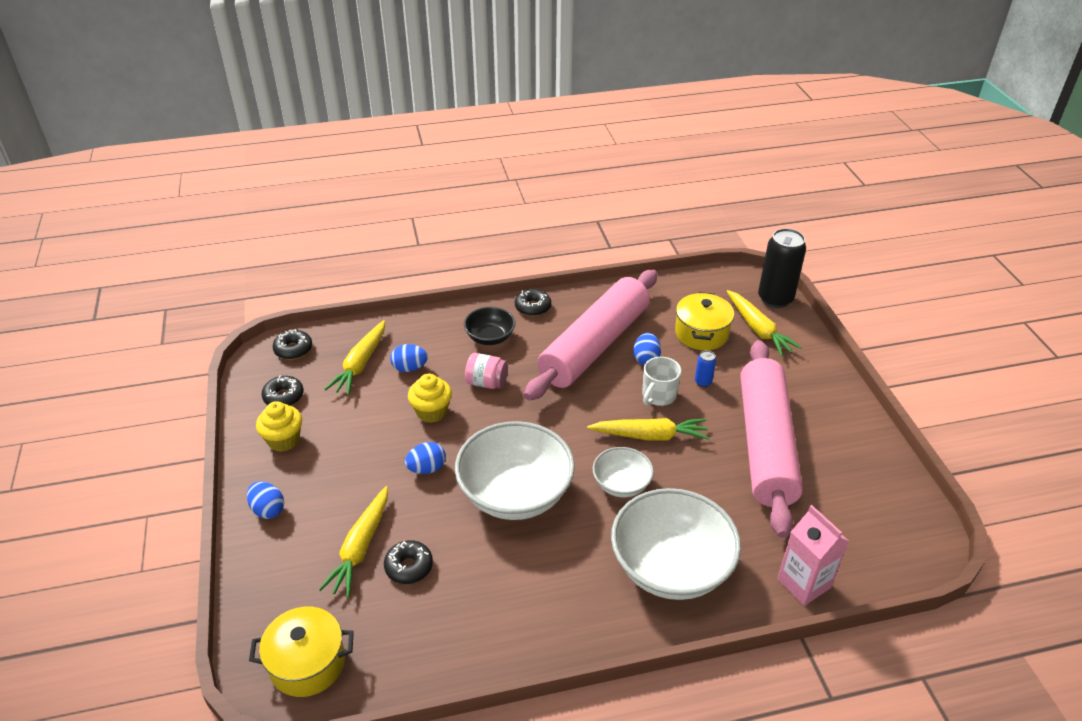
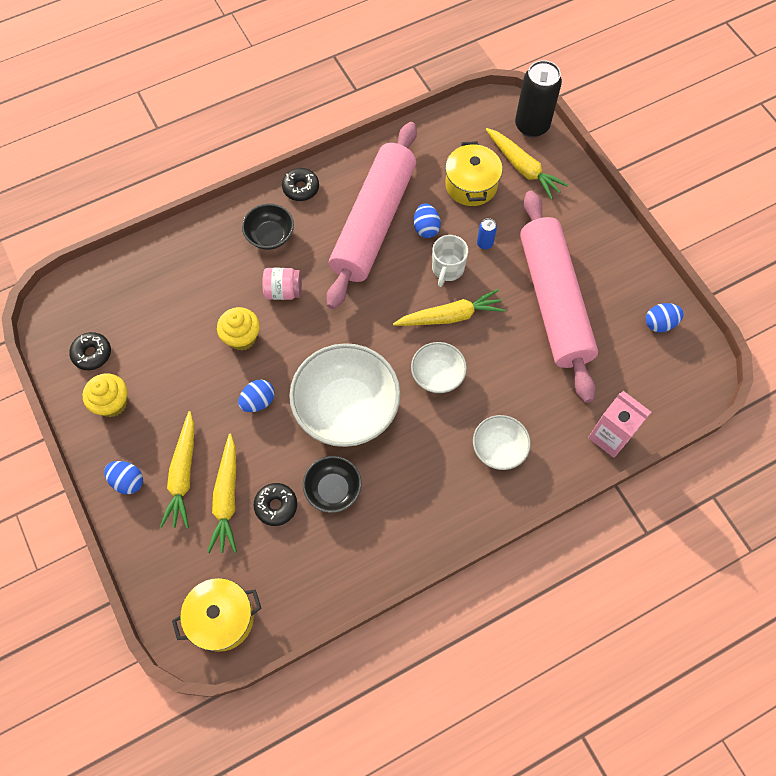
camera: 15 degrees left, 25 degrees up
(293, 349) = (79, 295): black donut -> none
(360, 364) = (153, 297): yellow carrot -> yellow carrot (183, 475)
(409, 368) = (203, 291): blue egg -> blue egg (660, 323)
(475, 565) = (333, 489): none -> black bowl
(671, 567) = (499, 449): white bowl -> white bowl, size x0.52

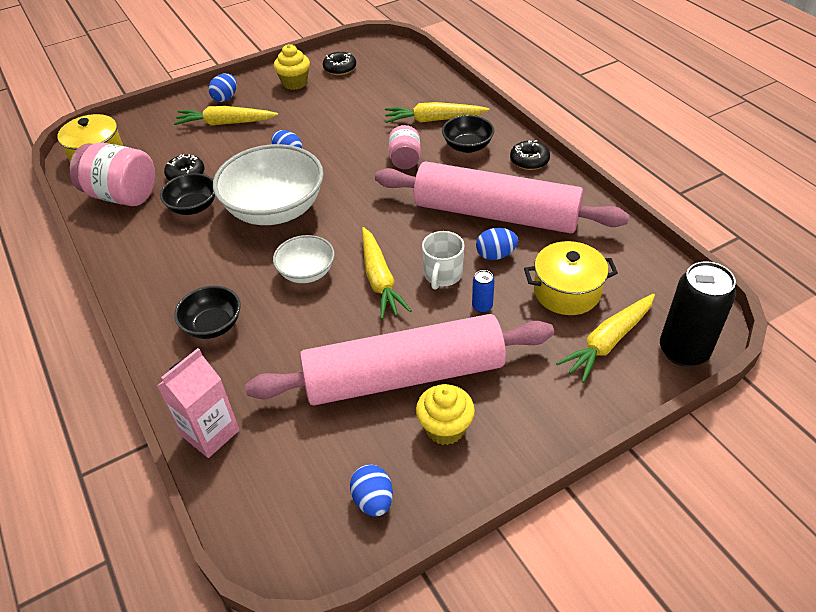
camera: 90 degrees right, 20 degrees down
(227, 498) = (199, 147): yellow carrot -> yellow carrot (434, 120)
(242, 337) = (354, 140): yellow cupcake -> yellow cupcake (445, 428)
(304, 570) = (122, 195): none -> pink jar
(447, 269) = (442, 275): white mug -> white mug turned 90 degrees counterclockwise
(499, 449) = (213, 325): white bowl -> black bowl

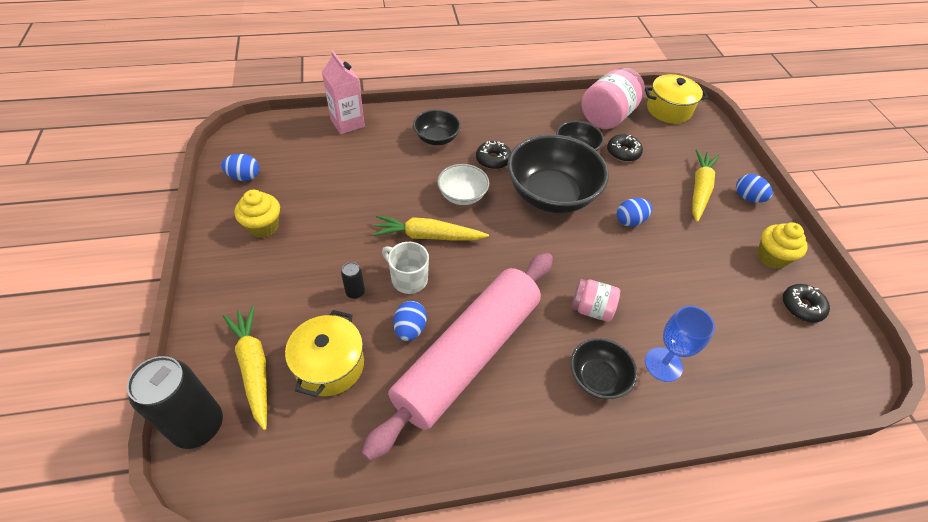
camera: 105 degrees right, 5 degrees up
(275, 209) = (551, 195): white bowl -> black bowl
(404, 375) = (323, 219): pink rolling pin -> none
(434, 120) = (663, 364): yellow carrot -> blue goblet
(482, 306) = (355, 292): blue can -> black can
(529, 161) = (546, 433): black donut -> black donut (493, 160)

